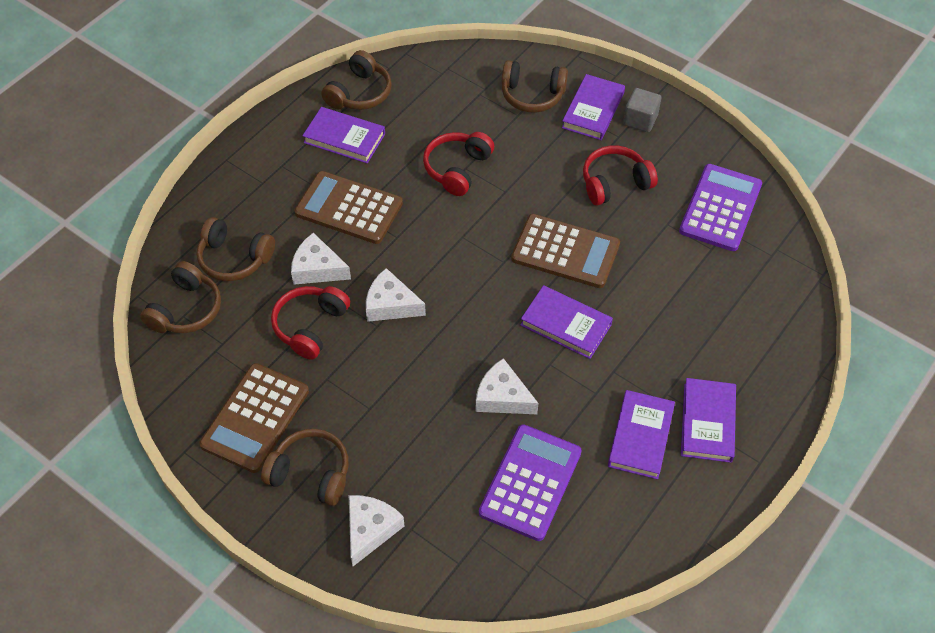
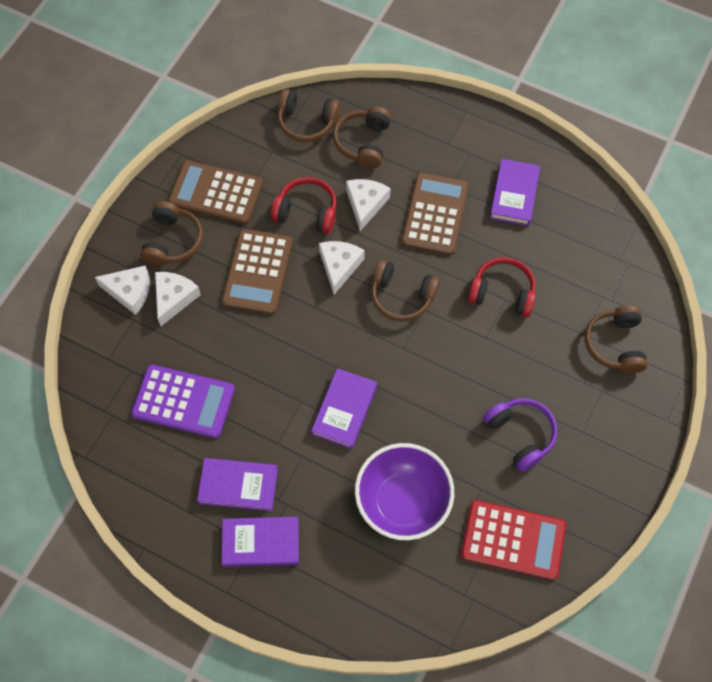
camera: 80 degrees right, 10 degrees up
(359, 93) = (572, 195): brown headphones -> brown headphones (402, 296)
(502, 397) = (261, 368): white cheese -> white cheese (174, 298)
(565, 252) = (426, 399): brown calculator -> brown calculator (257, 272)
(593, 110) = (611, 404): purple book -> none
(615, 183) = (520, 435): red headphones -> purple headphones
(640, 120) = (611, 451): grey cube -> none
(673, 289) = (402, 501): none -> purple bowl
(720, 208) = (513, 540): purple calculator -> red calculator

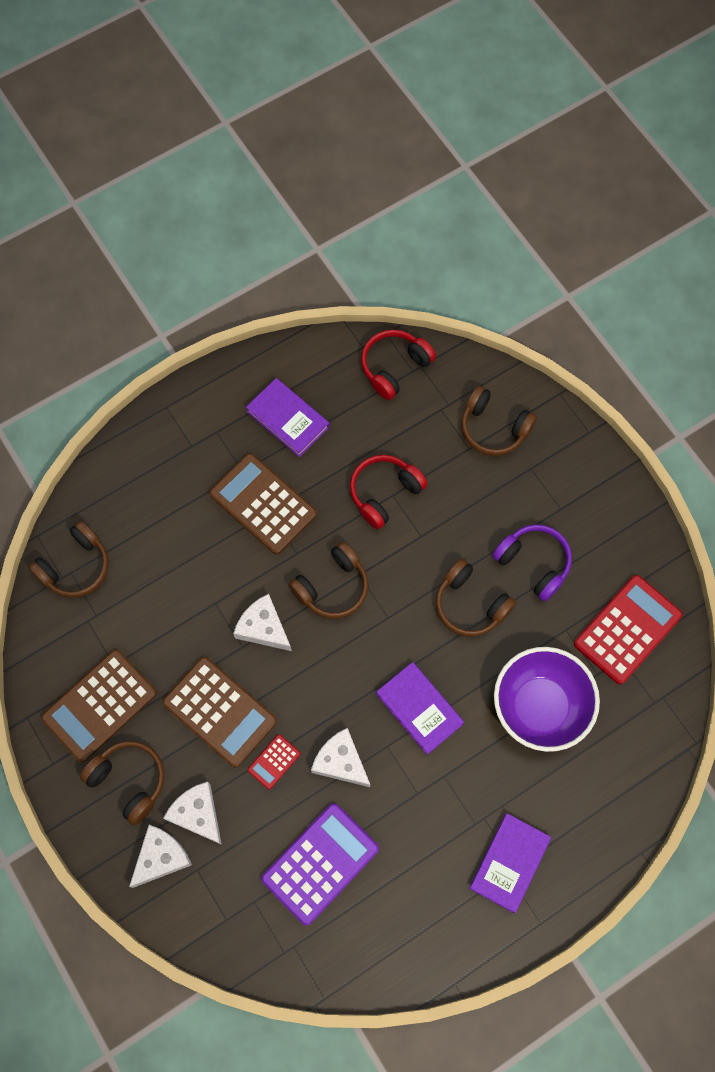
camera: 60 degrees left, 5 degrees up
(238, 486) = (440, 854): purple book -> none
(242, 328) = (274, 761): none -> red calculator
(307, 212) = (181, 625): red headphones -> red headphones (394, 367)
(363, 143) = (137, 524): brown headphones -> brown headphones (470, 604)
(365, 204) = (210, 563): white cheese -> white cheese (341, 761)
(520, 435) = (533, 563): purple headphones -> purple headphones turned 45 degrees clockwise

